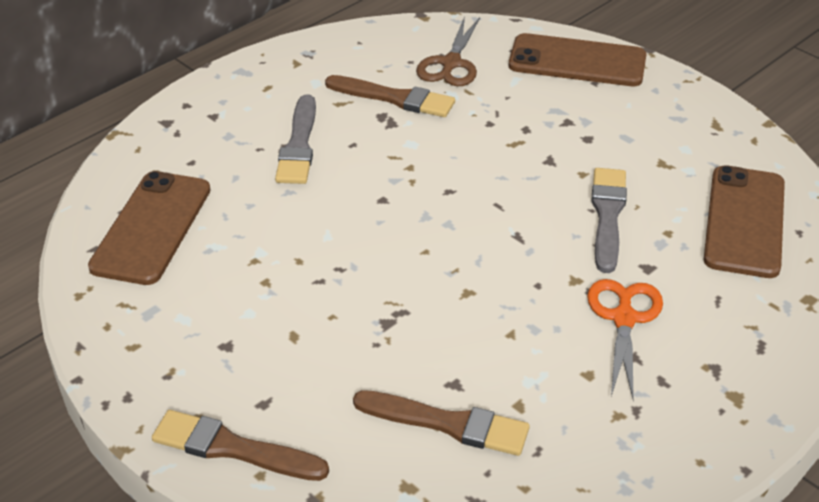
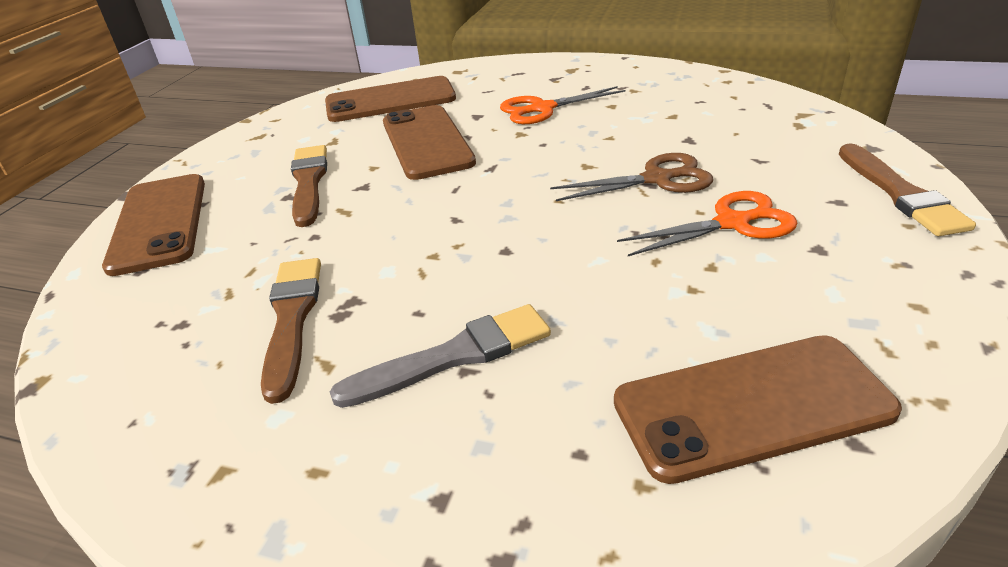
camera: 115 degrees left, 5 degrees down
(299, 322) = (732, 223): none -> orange scissors
(448, 424) = (727, 129): brown brush -> brown brush (309, 182)
(451, 64) = (185, 305): brown scissors -> brown scissors (657, 179)
(607, 215) = (426, 142): grey brush -> brown phone

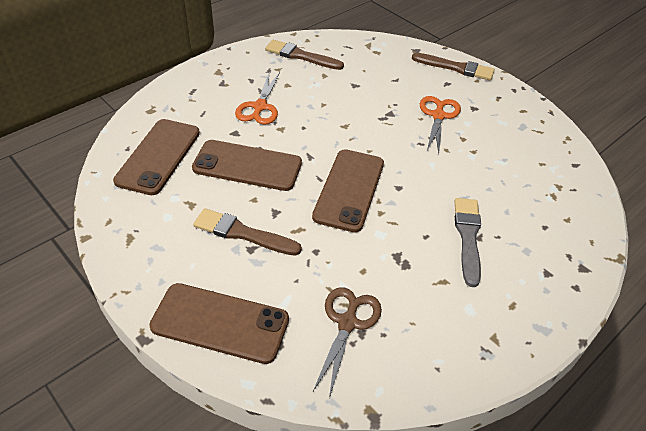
camera: 65 degrees left, 10 degrees up
(292, 319) = (396, 283): brown brush -> brown brush (301, 56)
(657, 179) = (382, 113): brown scissors -> brown scissors (347, 323)
(752, 406) = (547, 175): brown phone -> brown phone (349, 190)

